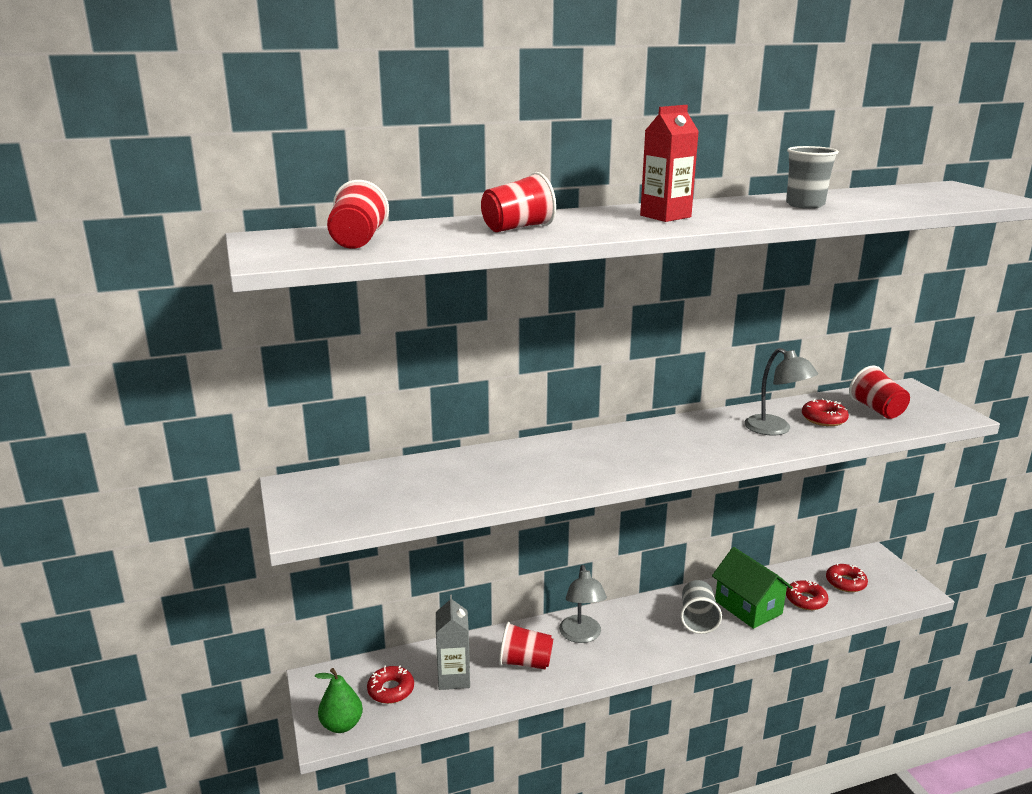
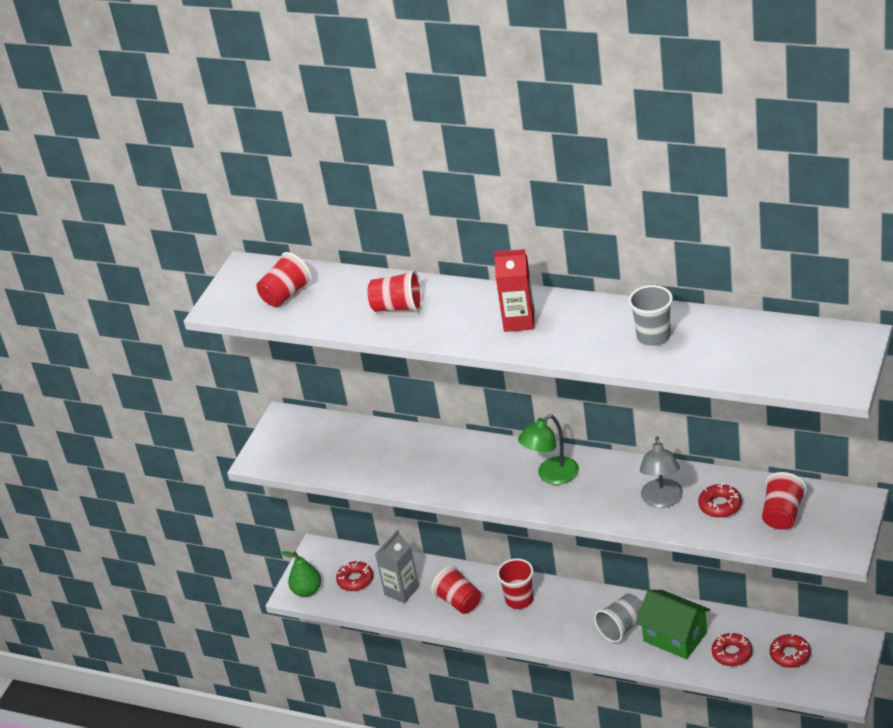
camera: 45 degrees right, 15 degrees up
(581, 636) = (519, 599): grey lamp -> red cup
(655, 443) = (552, 476): none -> green lamp
(748, 607) = (675, 637): green house -> green house turned 60 degrees counterclockwise

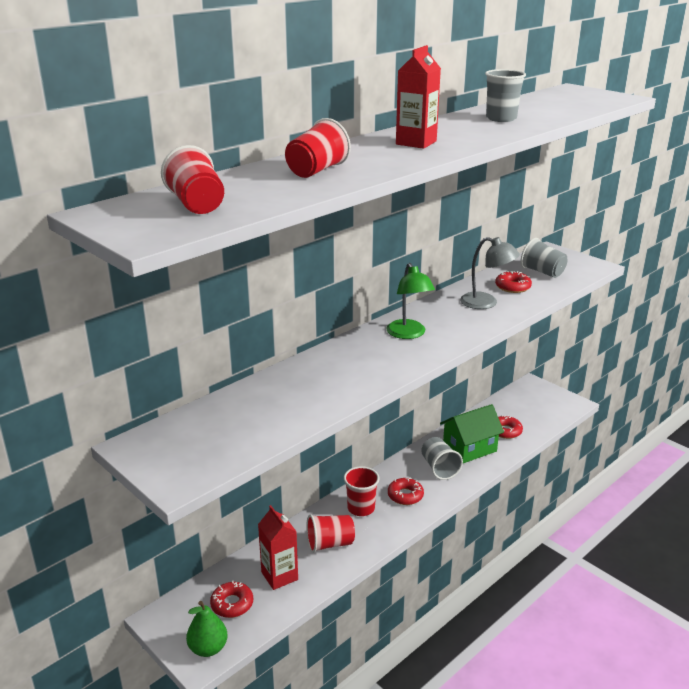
camera: 70 degrees left, 10 degrees down
(401, 590) = (279, 576): grey carton -> red carton
(782, 514) = (542, 272): red cup -> grey cup
(790, 655) = (524, 410): red donut -> red donut (405, 495)

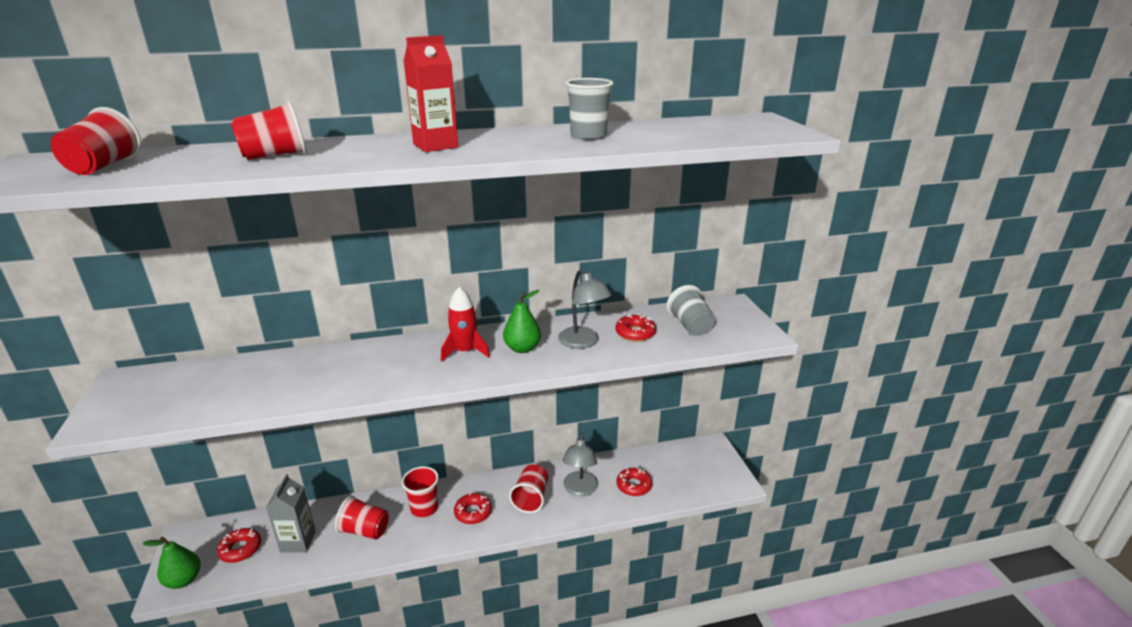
camera: 30 degrees right, 0 degrees up
(279, 576) = (298, 541): red carton -> grey carton
(408, 334) = (465, 351): green lamp -> red rocket
(439, 468) = (531, 498): grey cup -> red cup
(449, 319) = (522, 348): none -> green pear
(469, 448) = (580, 489): green house -> grey lamp

